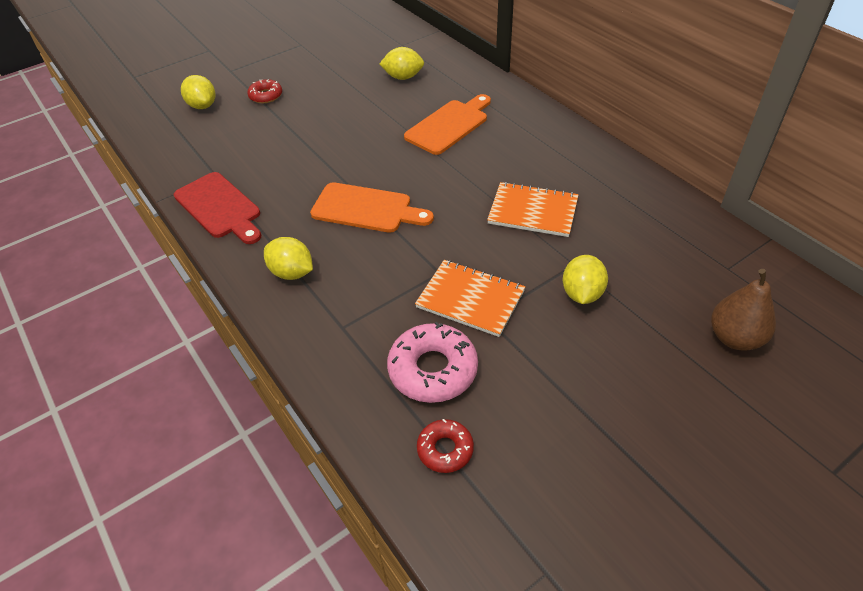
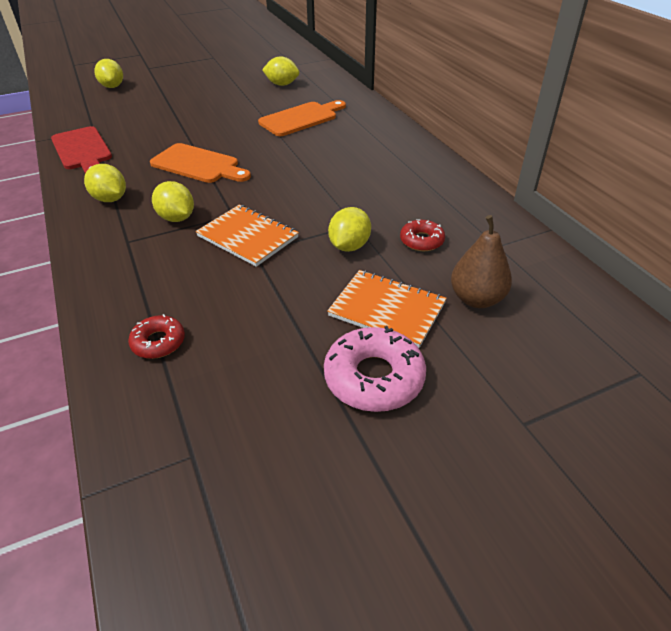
camera: 10 degrees right, 5 degrees down
(266, 96) = (165, 85): red donut -> red donut (421, 241)
(381, 287) = (177, 218): none -> yellow lemon
(433, 369) = (184, 282): pink donut -> pink donut (374, 377)
(533, 211) = (339, 183): orange notebook -> orange notebook (387, 309)

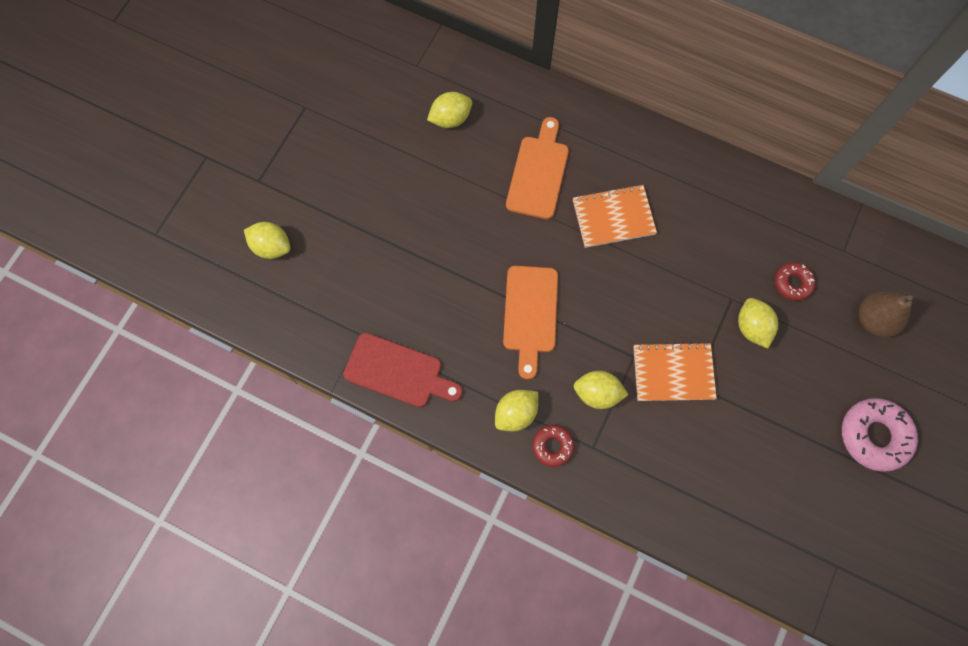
camera: 40 degrees left, 30 degrees up
(110, 199) = (516, 413): yellow lemon -> yellow lemon turned 45 degrees counterclockwise
(158, 342) = (730, 513): red donut -> red donut (552, 446)
(198, 165) = (530, 314): orange cutting board -> orange cutting board turned 105 degrees clockwise
(387, 309) = (831, 373): orange notebook -> orange notebook (613, 217)

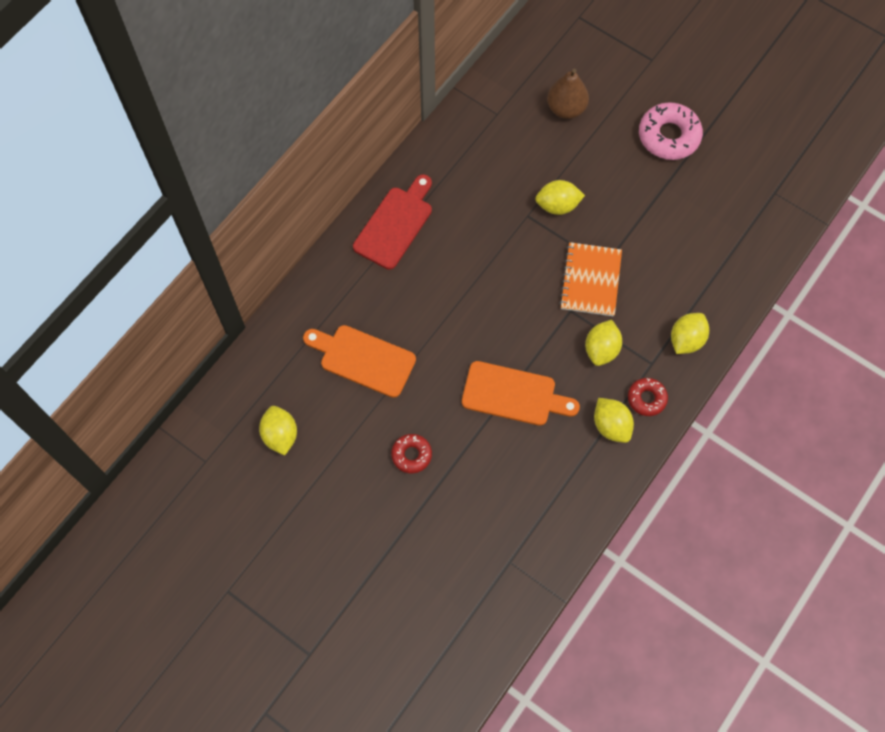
camera: 80 degrees left, 5 degrees down
(272, 247) = (393, 647): yellow lemon -> yellow lemon (686, 340)
(397, 372) = (554, 531): red cutting board -> red cutting board (395, 224)
(613, 217) = (426, 299): orange notebook -> none
(792, 283) = (521, 162): red donut -> red donut (411, 455)

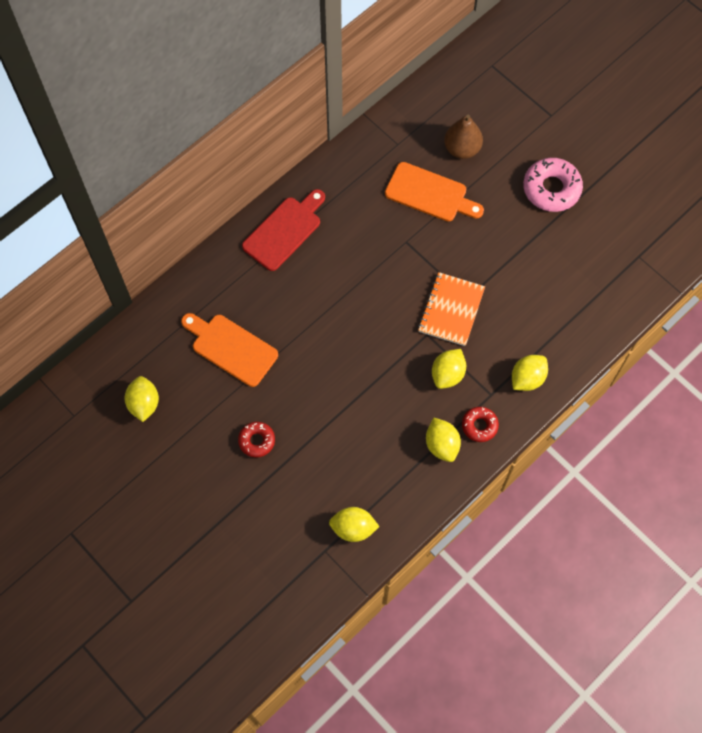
camera: 10 degrees right, 0 degrees up
(513, 394) = (359, 402): orange cutting board -> orange cutting board (429, 193)
(557, 205) = (435, 237): yellow lemon -> yellow lemon (353, 528)

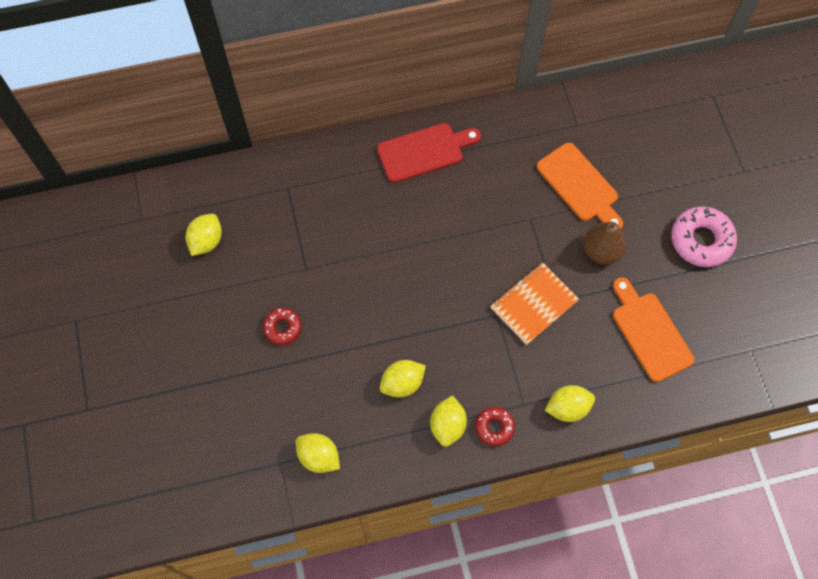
camera: 30 degrees right, 0 degrees up
(231, 348) = (312, 232): orange cutting board -> orange cutting board (650, 333)
(447, 374) = (493, 362): yellow lemon -> yellow lemon (402, 383)
(462, 149) = (636, 159): brown pear -> brown pear (601, 251)

